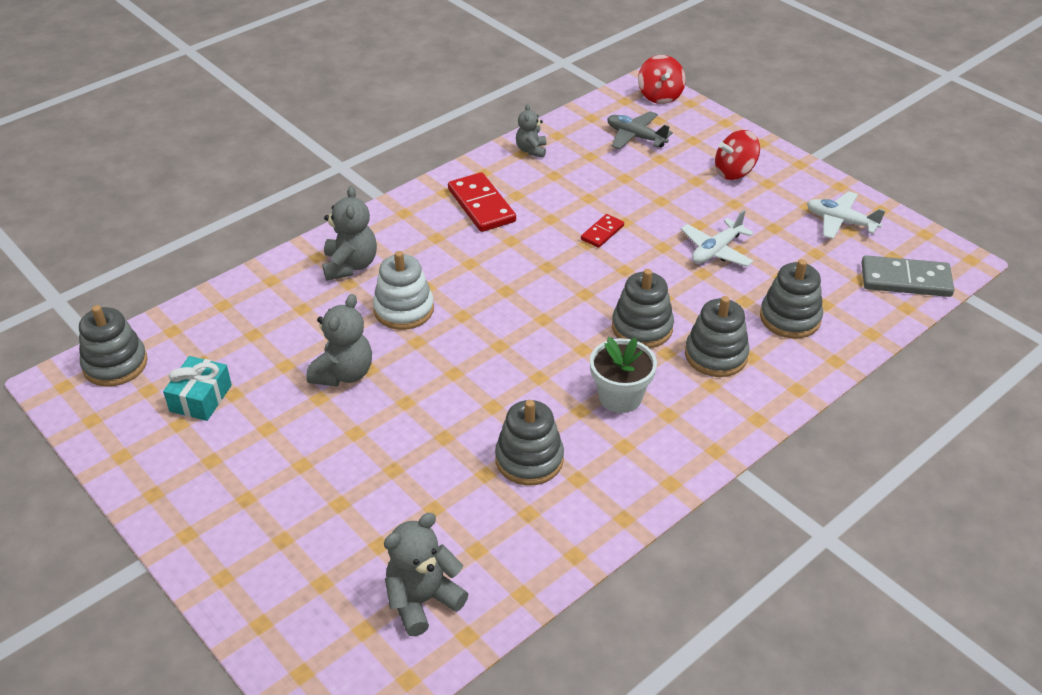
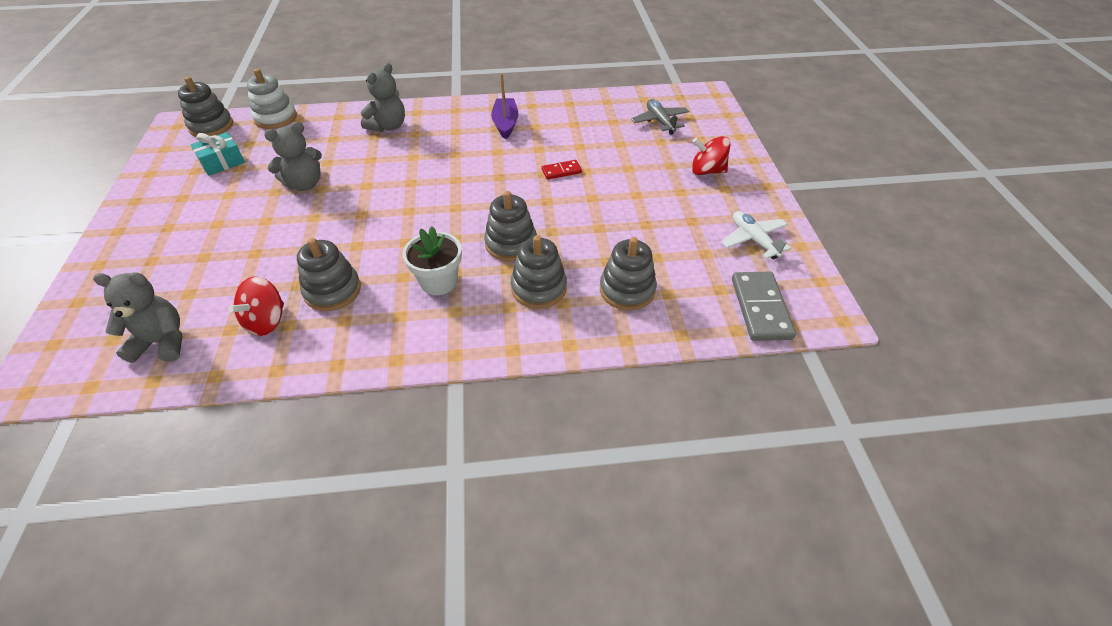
camera: 35 degrees right, 5 degrees up
(404, 309) = (383, 164): white stacking toy -> white stacking toy (276, 118)
(481, 205) = (505, 124): red domino -> purple boat
(531, 150) = (578, 104): grey teddy bear -> none
(660, 96) = (709, 102): red spinning top -> red spinning top (266, 321)
(716, 251) = (627, 217): white plane -> none
(905, 280) = (760, 308): grey domino -> grey domino turned 45 degrees clockwise

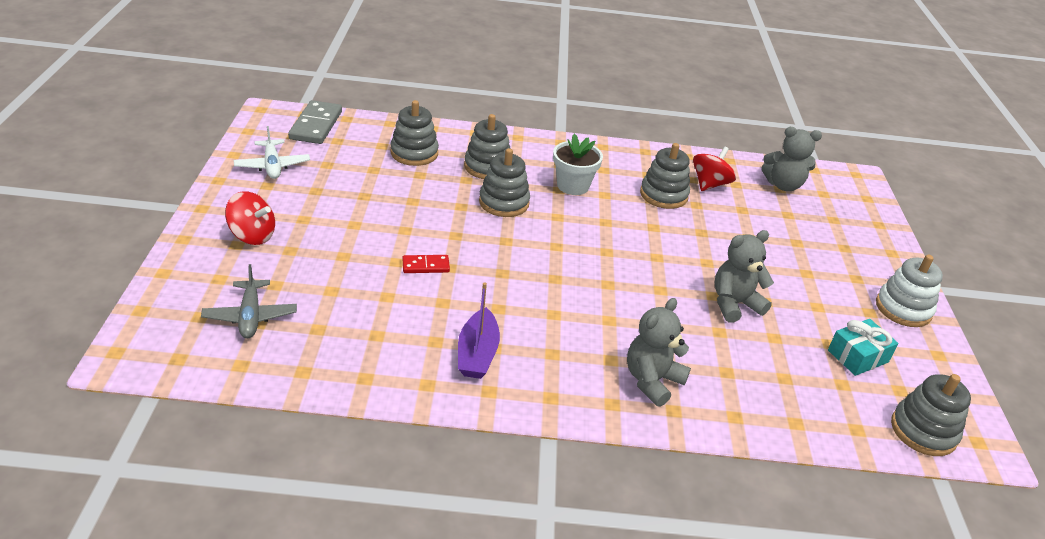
camera: 175 degrees left, 10 degrees down
(276, 118) = (833, 432): white stacking toy -> white stacking toy (903, 309)

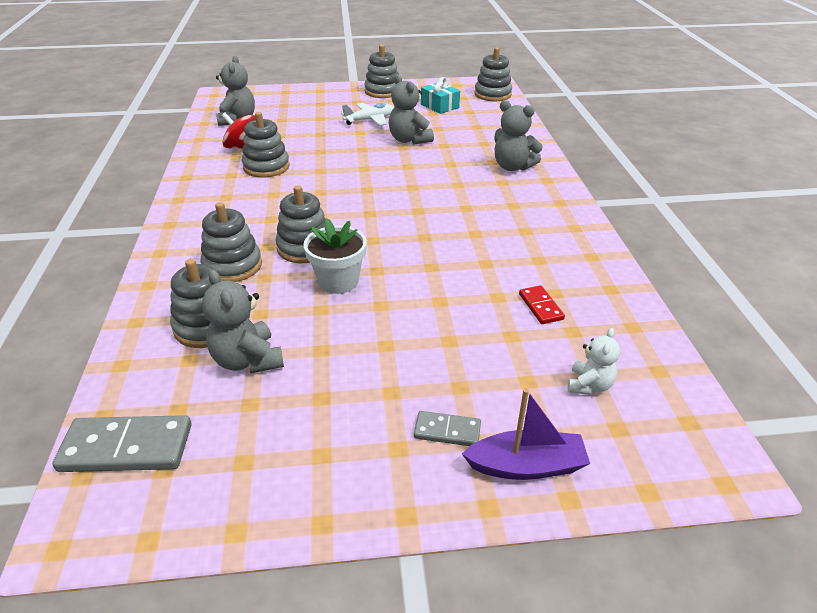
camera: 95 degrees left, 0 degrees up
(250, 316) = (589, 385): grey plane -> white teddy bear
(252, 235) = (447, 431): red spinning top -> grey domino
(272, 166) = (265, 465): white plane -> white plane (370, 120)
(369, 166) = (248, 360): none -> grey teddy bear
(425, 266) = (437, 281): red domino -> red domino (541, 306)
(477, 353) = (538, 237): purple boat -> purple boat (526, 466)
(573, 185) = (261, 211): white flower pot -> white flower pot (338, 281)
(903, 309) = (383, 91): white stacking toy -> grey stacking toy

